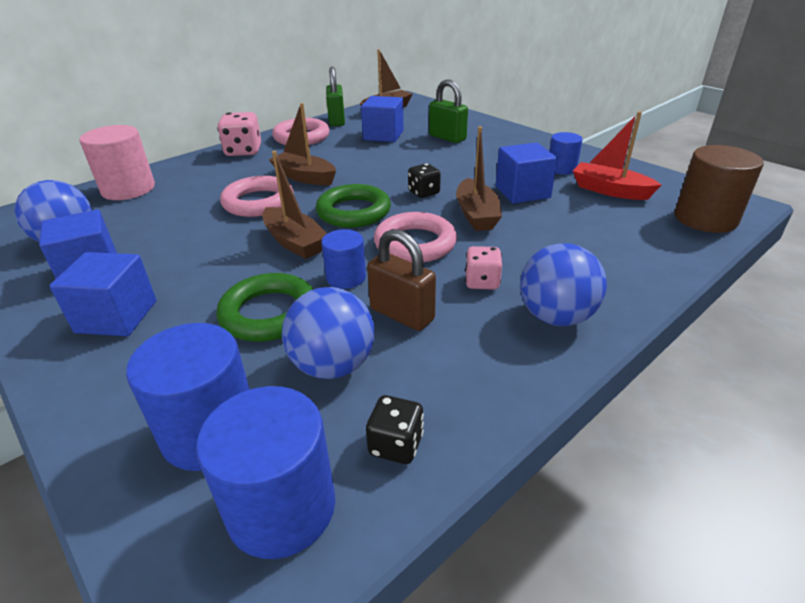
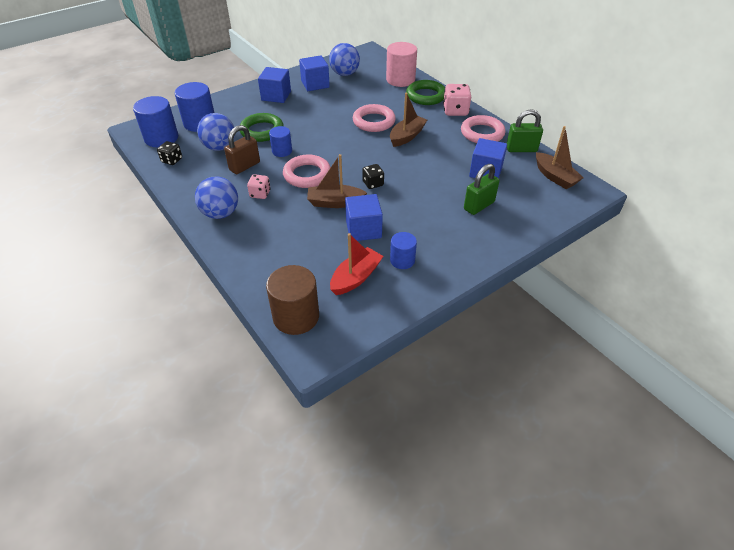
camera: 95 degrees right, 10 degrees up
(295, 242) = (322, 135): brown boat -> none
(353, 212) = (352, 155): green ring -> green ring (426, 96)

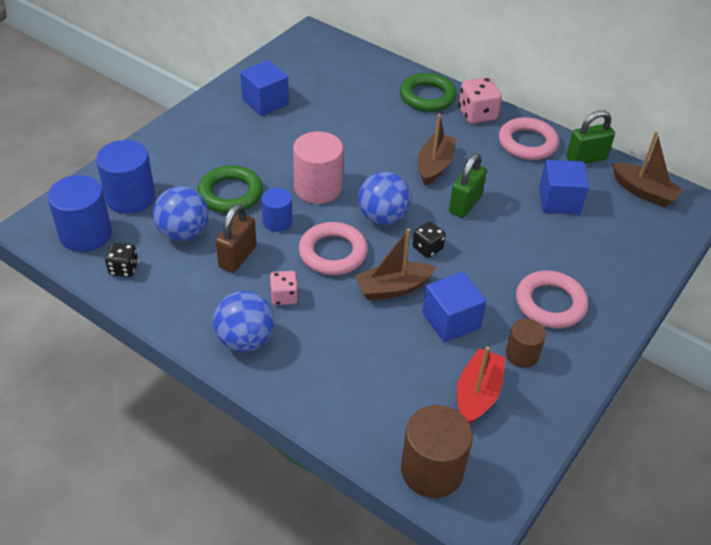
camera: 20 degrees left, 0 degrees up
(276, 96) = (219, 131): blue cube -> none
(344, 74) = (298, 78): blue ball -> blue ball (382, 217)
(374, 121) = (379, 150): pink ring -> pink ring (550, 303)
(400, 80) = (380, 76): pink cylinder -> pink cylinder (318, 188)
(402, 260) = (522, 354): blue cylinder -> brown cylinder
(479, 206) = (575, 253): green padlock -> green padlock (465, 204)

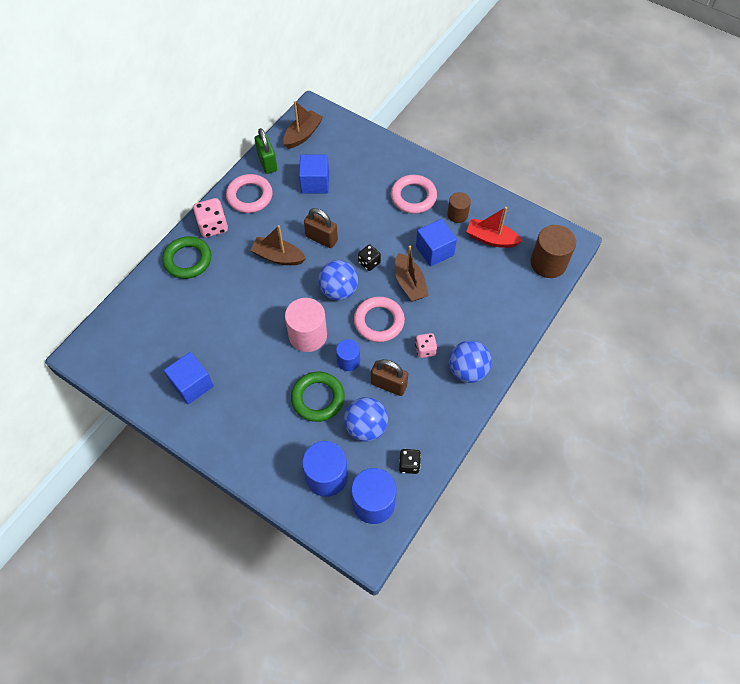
camera: 90 degrees left, 15 degrees up
(465, 204) = (321, 238): green padlock -> brown padlock

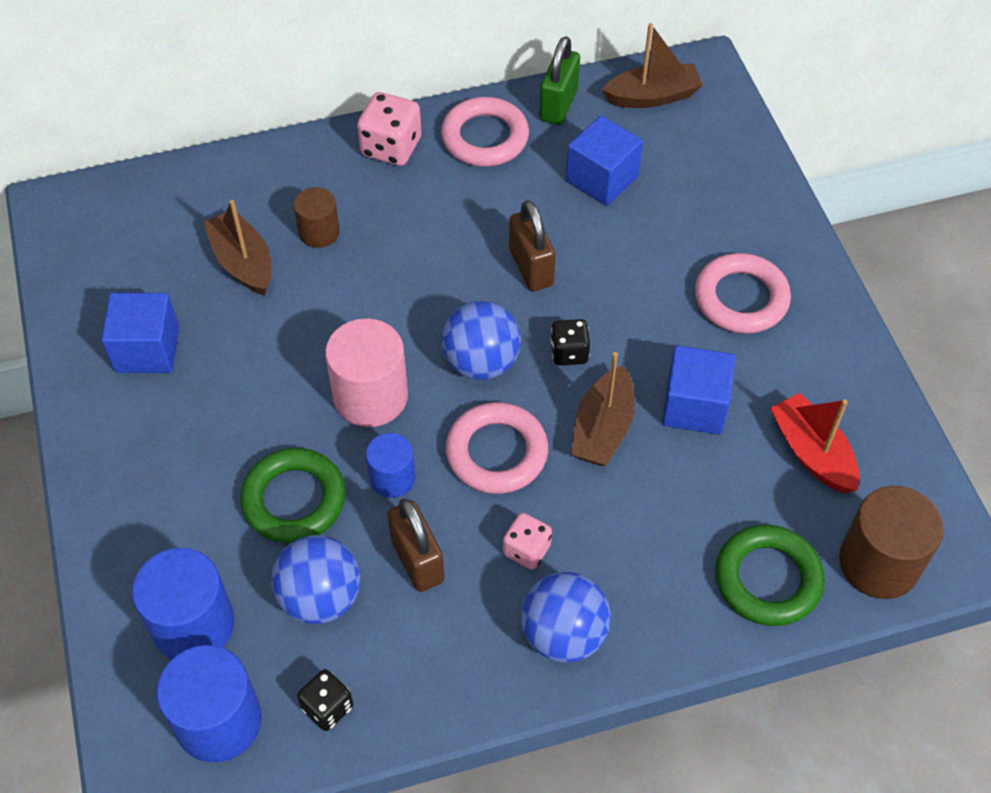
camera: 40 degrees right, 5 degrees down
(188, 260) = (311, 172): green ring -> green ring (767, 579)
(278, 257) = (440, 251): brown boat -> brown boat (243, 262)
(457, 215) = (790, 375): brown cylinder -> brown cylinder (319, 232)

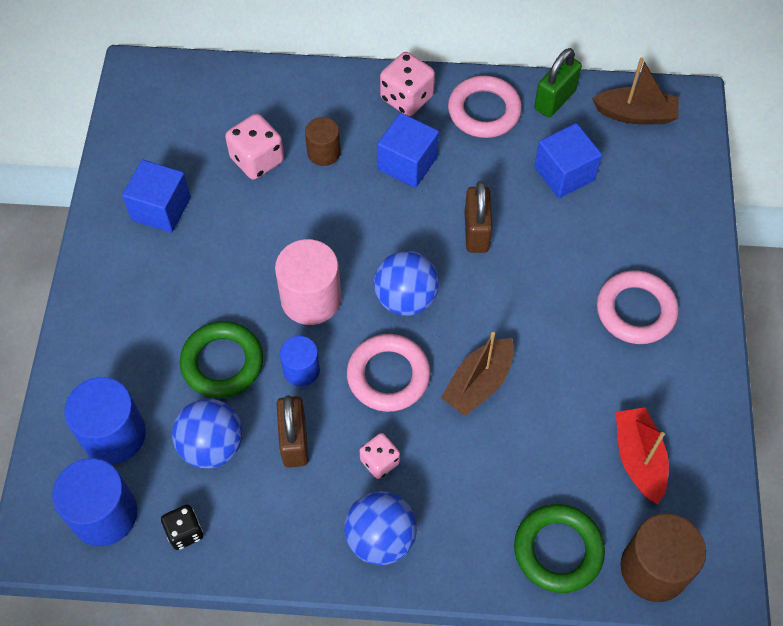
camera: 20 degrees right, 5 degrees up
(243, 262) = (257, 160): brown boat -> pink dice
(569, 353) = (478, 312): black dice -> none
(694, 406) = (559, 389): blue cube -> blue cube (407, 163)

